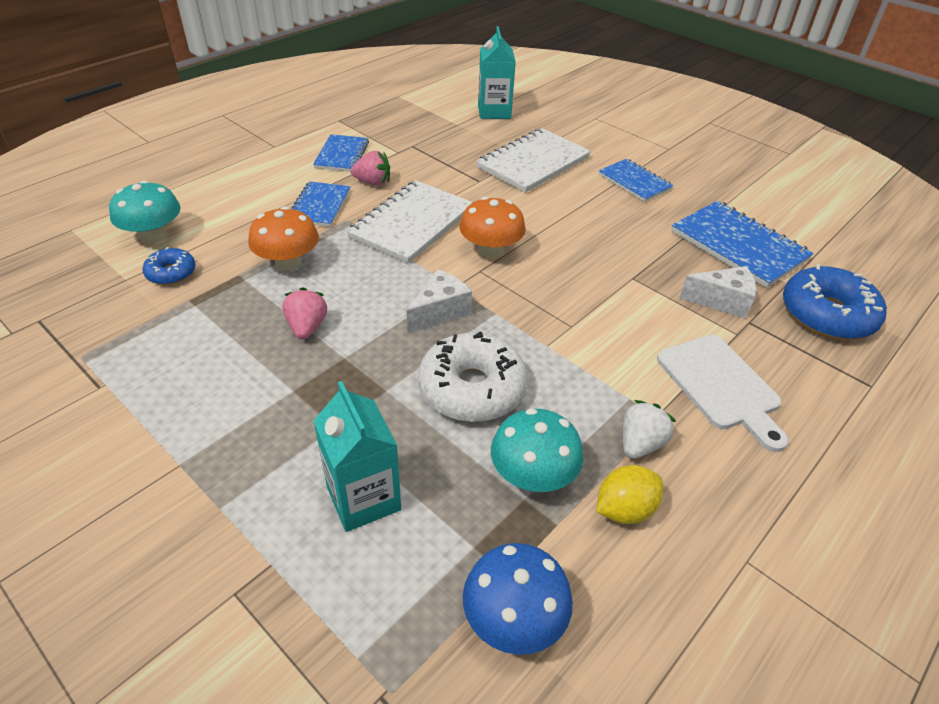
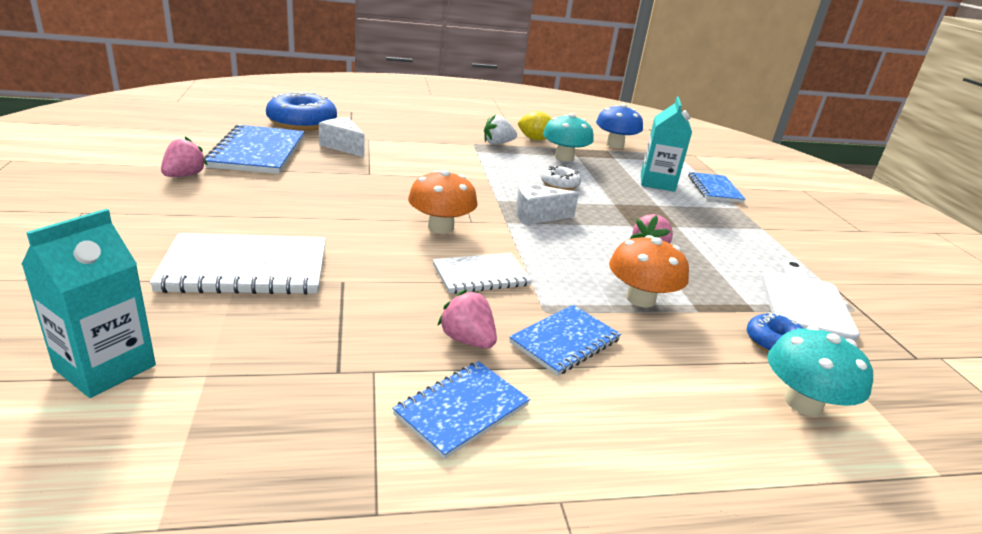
camera: 145 degrees left, 15 degrees down
(412, 224) = (481, 275): white notebook -> white notebook, size x0.61
(472, 389) = (559, 184): white donut -> white donut, size x0.53
(634, 182) = (205, 207): blue notebook -> blue notebook (714, 189)
(705, 195) = (184, 175): none -> pink strawberry
(721, 386) = (422, 136): white cutting board -> white cutting board (804, 302)

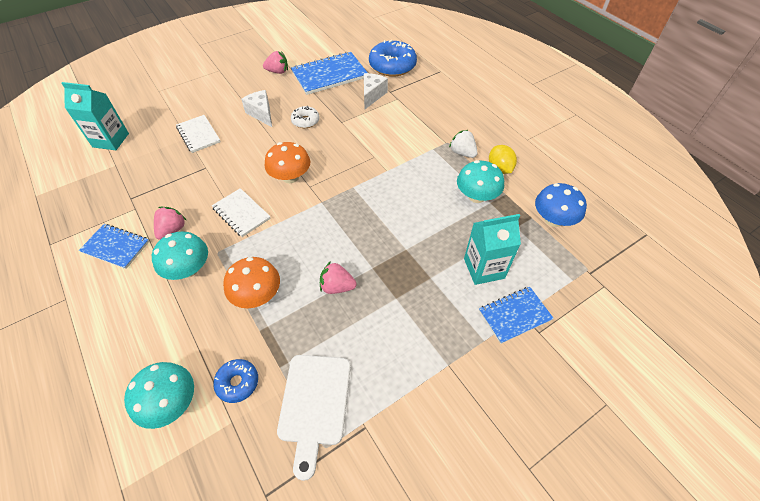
camera: 70 degrees right, 25 degrees up
(246, 268) = (198, 135): white notebook -> white notebook, size x0.61
(537, 216) = (344, 213): white cheese -> white cheese (261, 114)
(559, 184) = (413, 209): white donut -> white donut (305, 121)
(565, 341) = (188, 269): blue notebook -> turquoise mushroom
(804, 302) = (314, 404): white cutting board -> white cutting board turned 105 degrees clockwise

